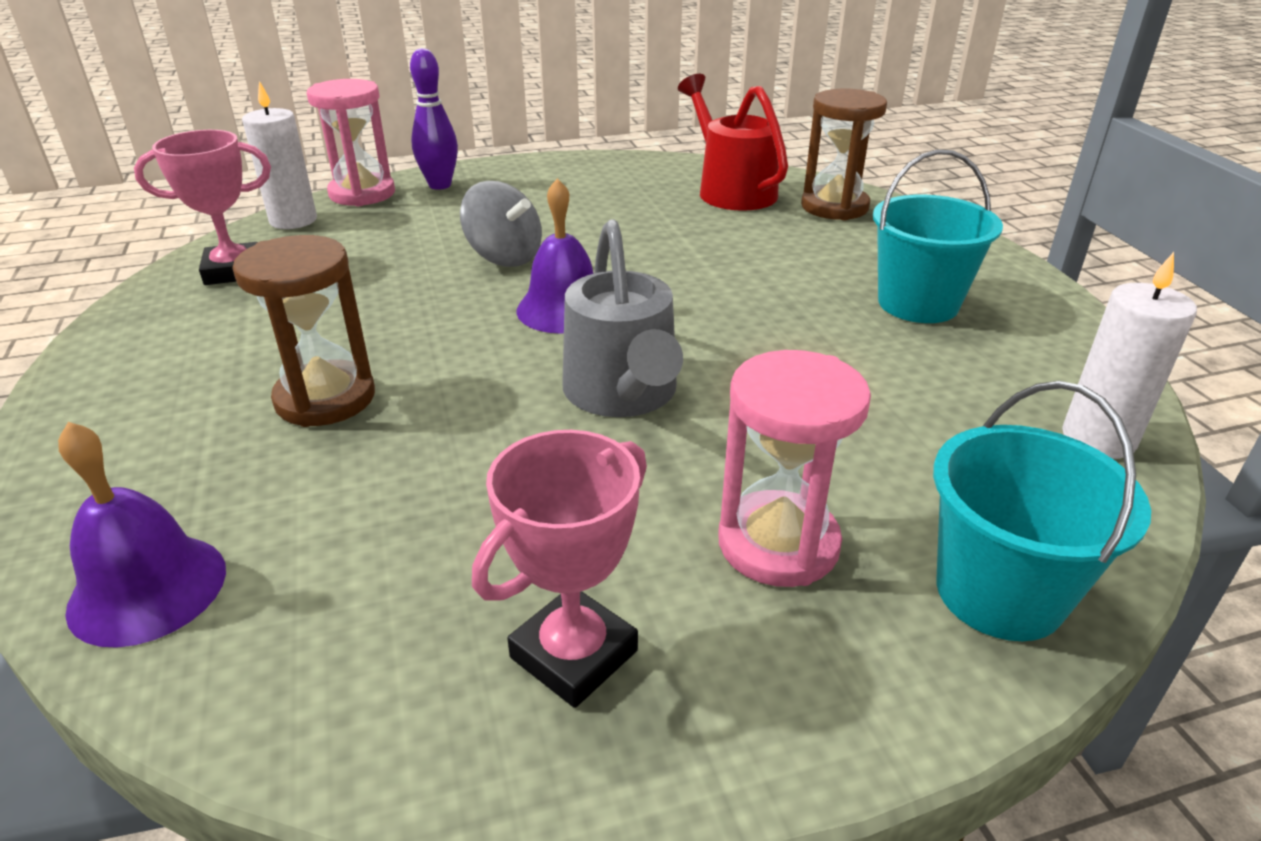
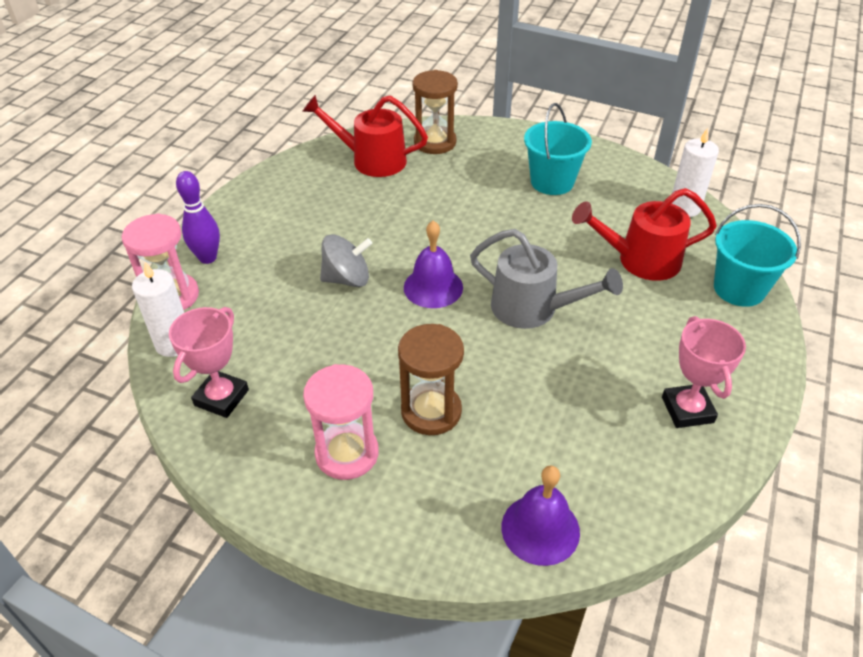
camera: 50 degrees left, 10 degrees up
(778, 544) = (672, 324): pink hourglass -> pink hourglass (347, 453)
(881, 445) = (639, 260): none -> red watering can

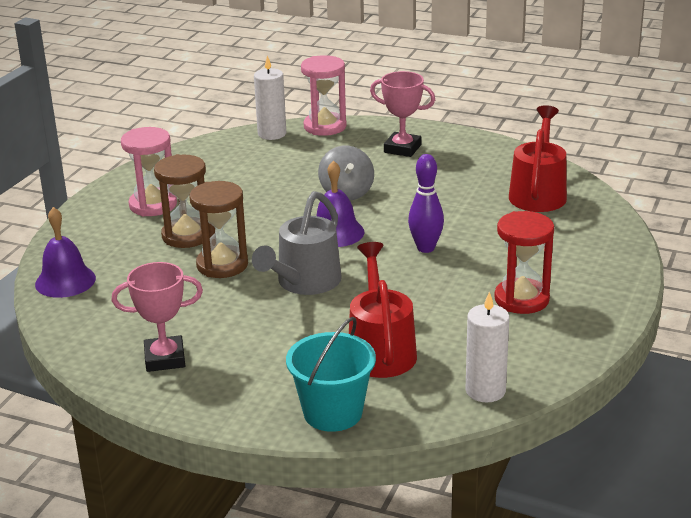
camera: 90 degrees right, 15 degrees down
(208, 258) = (372, 134): purple bowling pin -> purple bowling pin (425, 248)
(221, 397) = (215, 156): pink trophy -> pink trophy (402, 148)
(435, 142) = (584, 226): brown hourglass -> brown hourglass (222, 265)
(552, 182) = (521, 299): turquoise bucket -> red hourglass

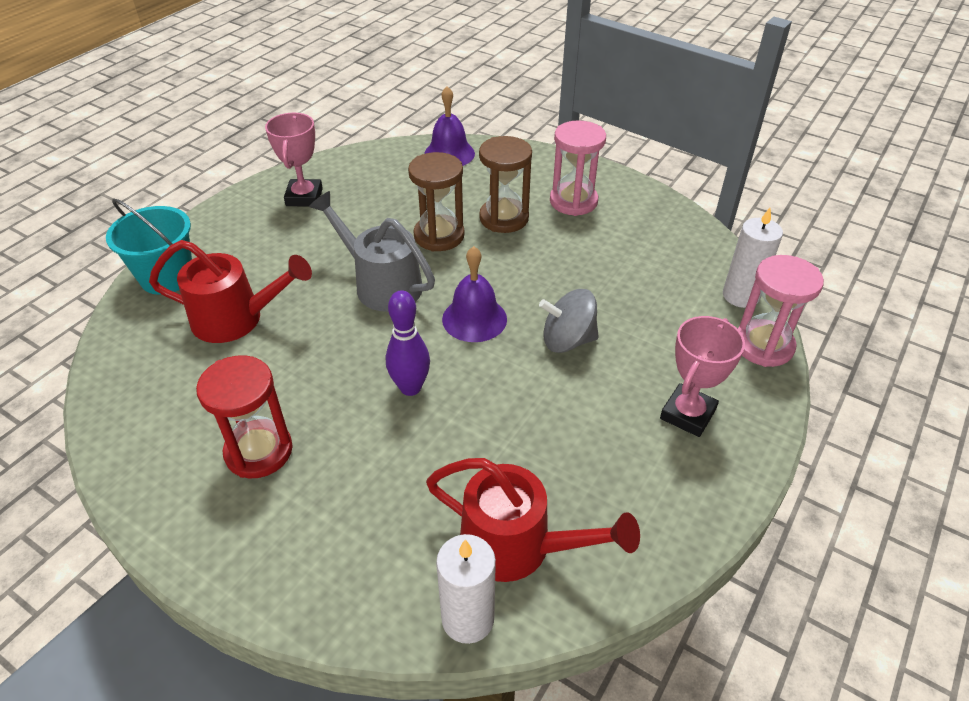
camera: 100 degrees right, 15 degrees up
(485, 391) = (122, 380): white candle -> white candle (468, 618)

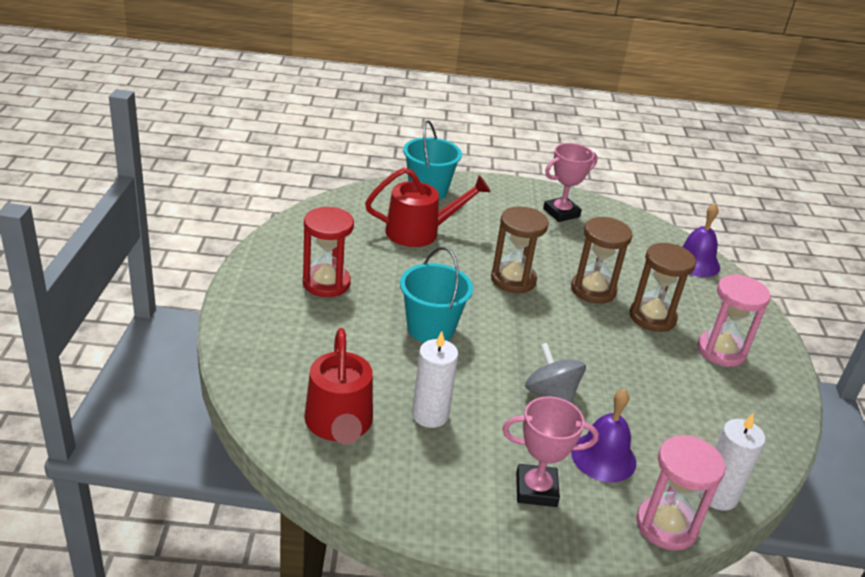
camera: 55 degrees right, 10 degrees down
(237, 319) = (420, 232): red watering can -> red watering can turned 75 degrees counterclockwise
(381, 284) = (513, 280): grey watering can -> brown hourglass
(410, 388) = (430, 328): purple bowling pin -> turquoise bucket
(468, 618) = (269, 417): white candle -> white candle (430, 415)
(474, 319) = (524, 337): purple bell -> purple bell (603, 457)

